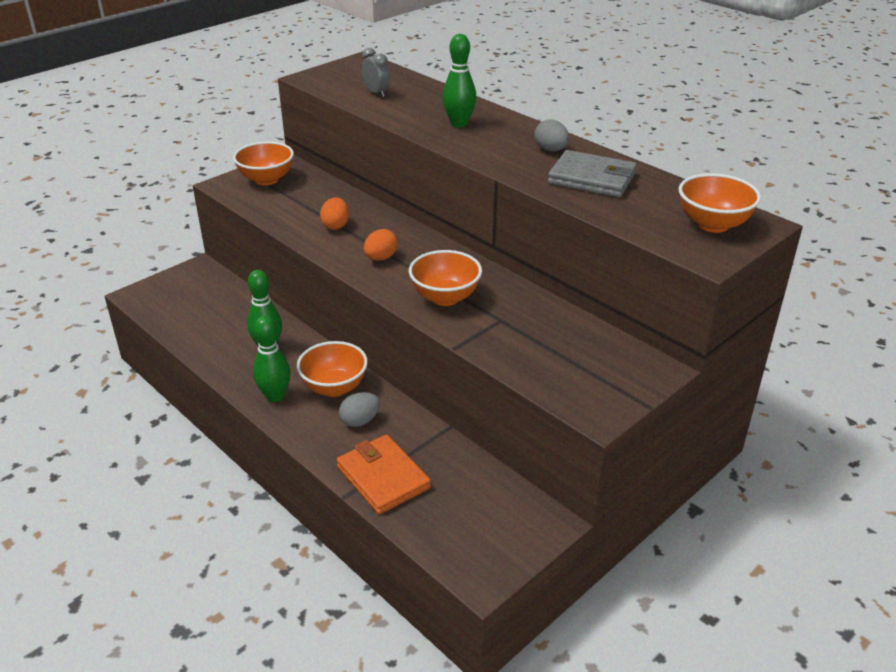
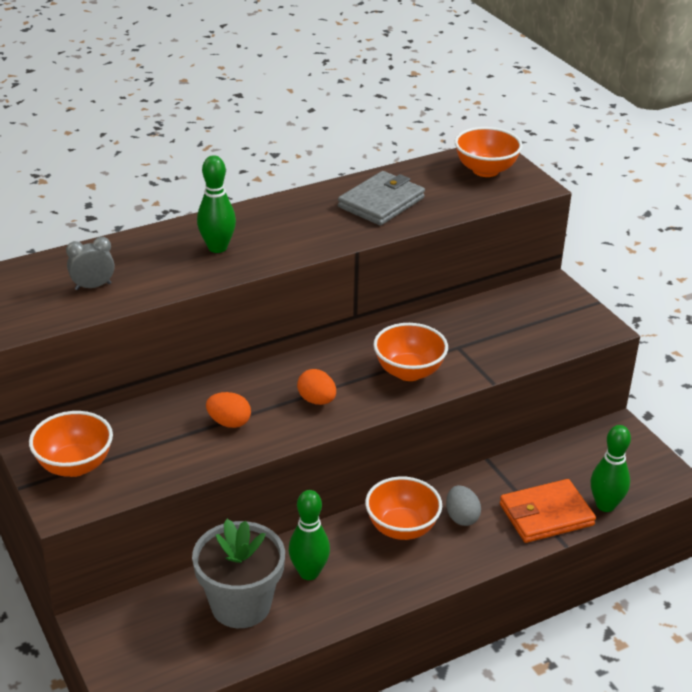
camera: 75 degrees left, 0 degrees up
(226, 322) = (241, 605): none -> grey flower pot
(275, 396) = (401, 576): green bowling pin -> green bowling pin (605, 505)
(551, 150) = (311, 209): grey egg -> none

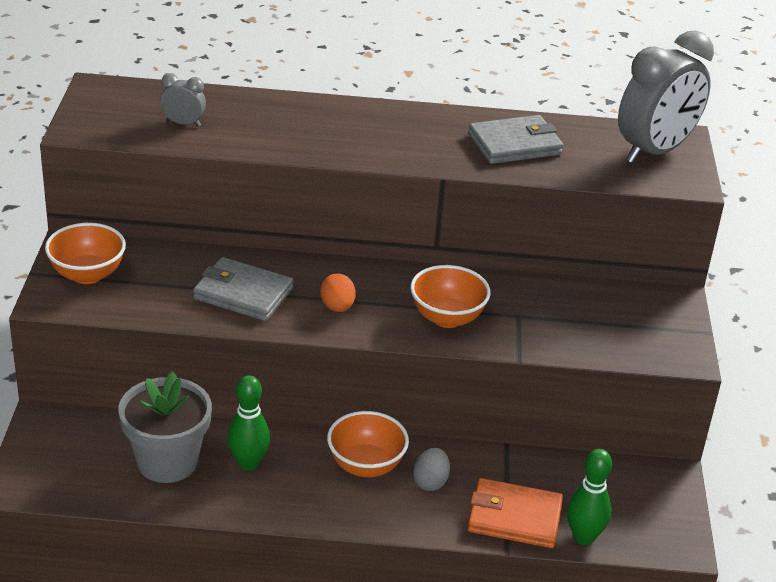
camera: 30 degrees right, 0 degrees up
(217, 247) = (321, 130): green bowling pin -> none
(229, 422) = (243, 293): orange egg -> grey wallet
(485, 170) = (654, 151): orange bowl -> grey clock

